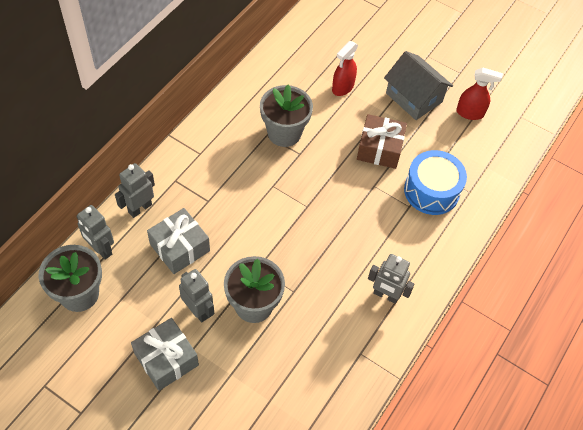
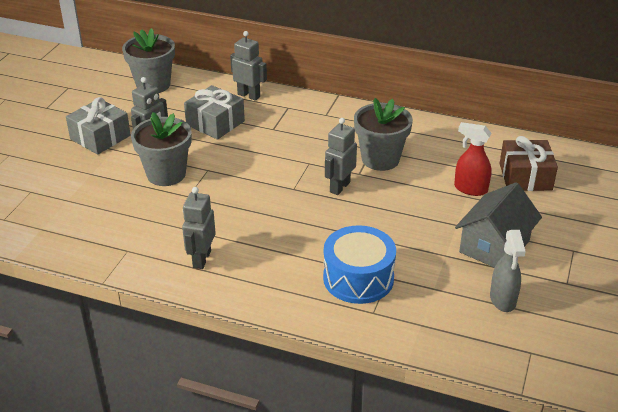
camera: 80 degrees right, 20 degrees down
(101, 249) = (199, 86): grey robot -> grey robot (339, 187)
(379, 149) = (398, 229): brown gift -> brown gift (525, 177)
(470, 113) = (503, 300): red spray bottle -> grey spray bottle

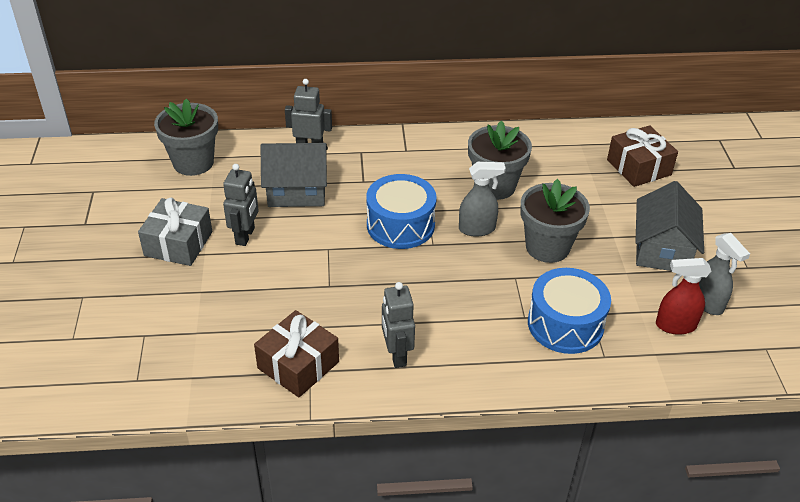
camera: 25 degrees left, 5 degrees up
(122, 243) = (298, 365): none -> brown gift
(166, 174) = (287, 267): grey flower pot -> grey flower pot (547, 247)
(215, 123) = (297, 191): grey gift -> grey house
(278, 168) = (400, 225): none -> blue drum
(339, 187) = (477, 229): grey robot -> grey spray bottle
(470, 189) = (599, 194): red spray bottle -> red spray bottle (675, 325)

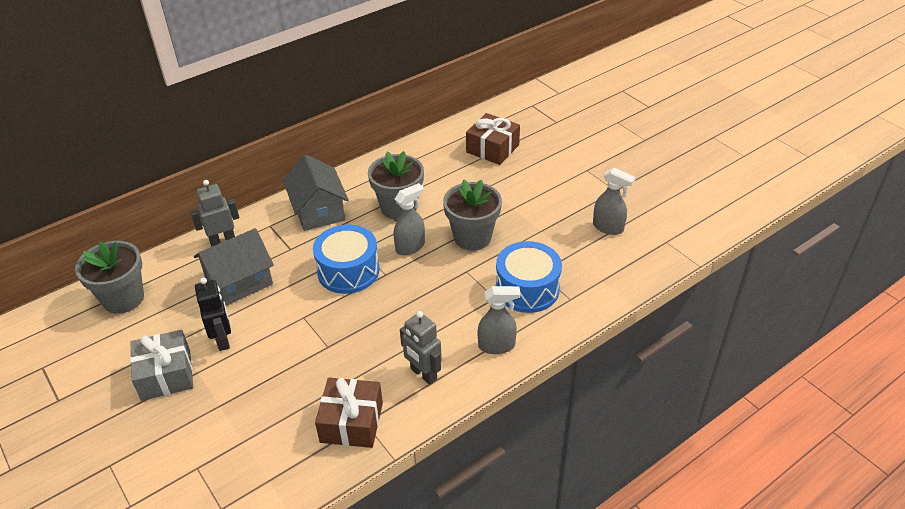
camera: 30 degrees left, 0 degrees up
(245, 236) = (223, 340): grey robot -> black robot
(489, 365) = (497, 346): none -> grey spray bottle
(662, 249) = (552, 202): grey house -> grey house (318, 211)
(675, 325) = (599, 253): red spray bottle -> none

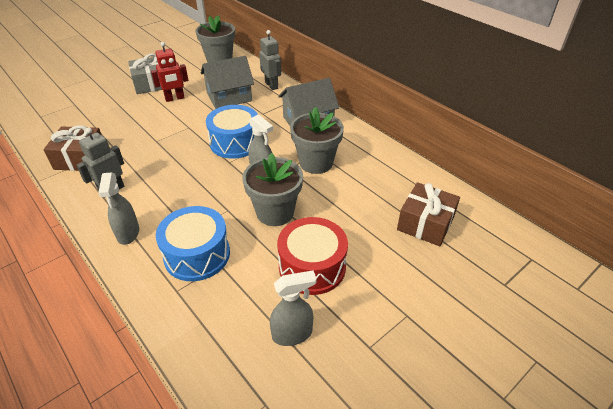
camera: 85 degrees right, 0 degrees up
(223, 340) = (175, 98): black robot -> red robot
(239, 281) = (229, 97): grey house -> grey house turned 75 degrees counterclockwise
(541, 215) = (312, 267): none -> red drum
(608, 227) = (292, 334): grey spray bottle -> grey spray bottle turned 135 degrees counterclockwise

